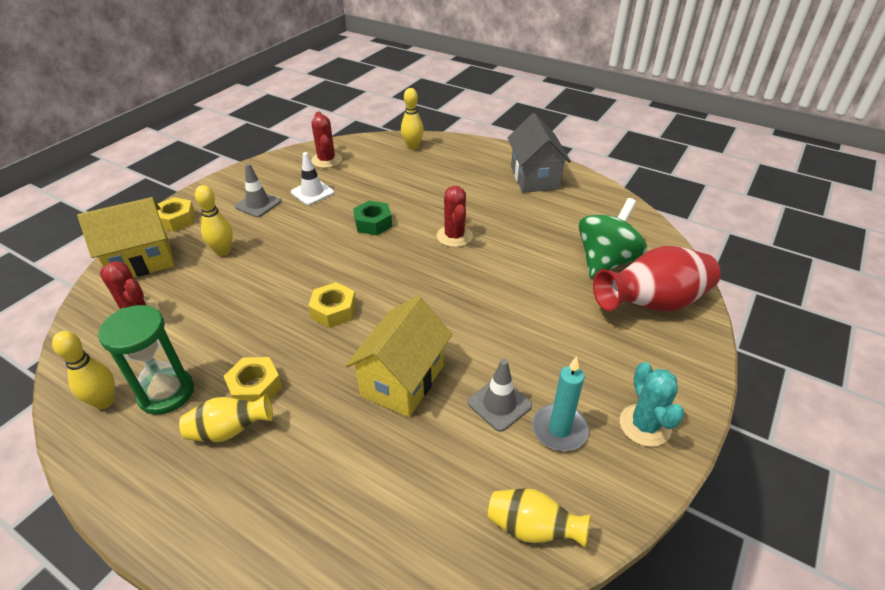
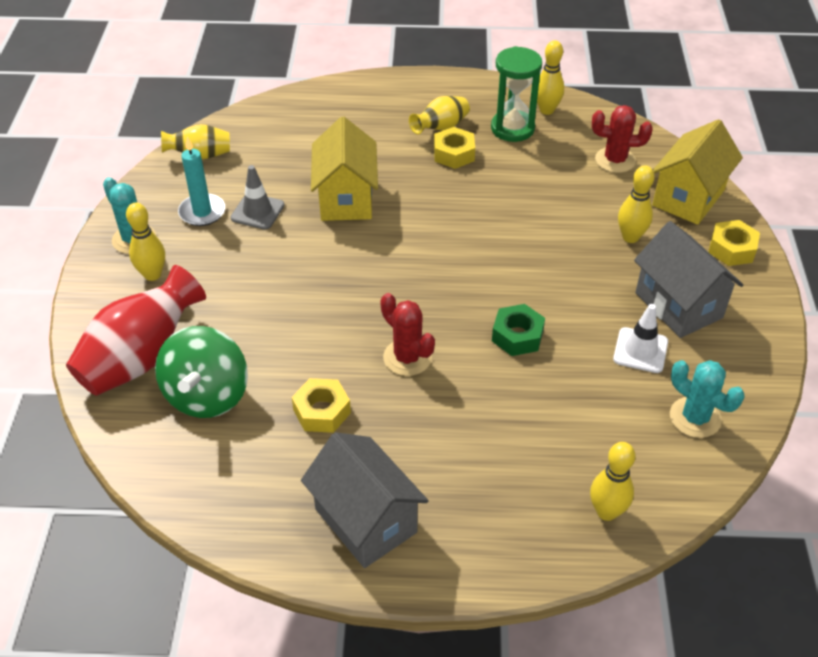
camera: 150 degrees right, 5 degrees up
(258, 204) = (678, 305): grey traffic cone -> grey house
(326, 160) = (695, 417): red cactus -> turquoise cactus
(333, 310) = (456, 226): yellow nut -> yellow nut (322, 411)
(631, 374) = (152, 274): none -> yellow bowling pin

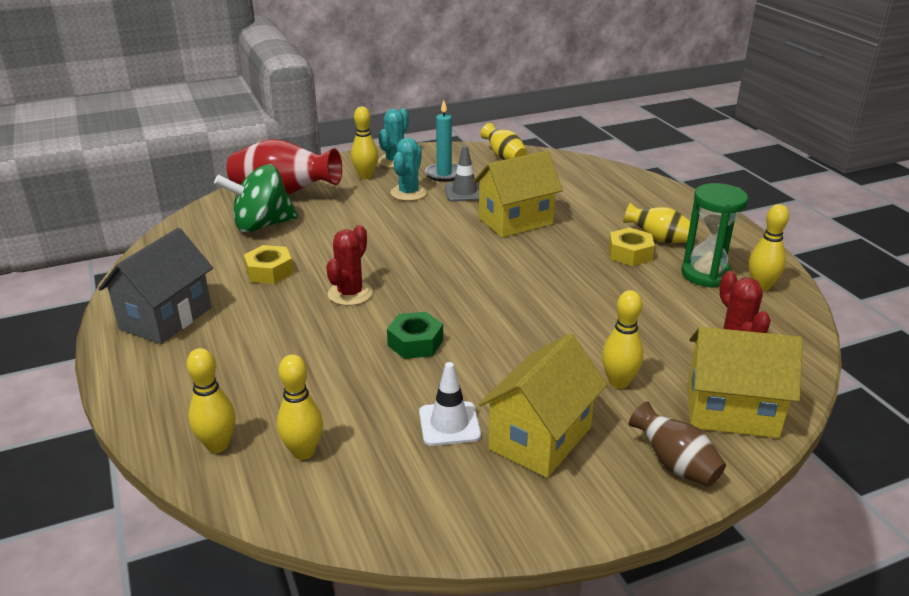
camera: 65 degrees right, 15 degrees down
(639, 453) = (303, 452): none -> yellow bowling pin
(678, 305) = (540, 438): grey house -> yellow house
(695, 417) = (374, 484): turquoise cactus -> turquoise cactus (409, 193)
(731, 249) = (675, 464): yellow nut -> brown vase

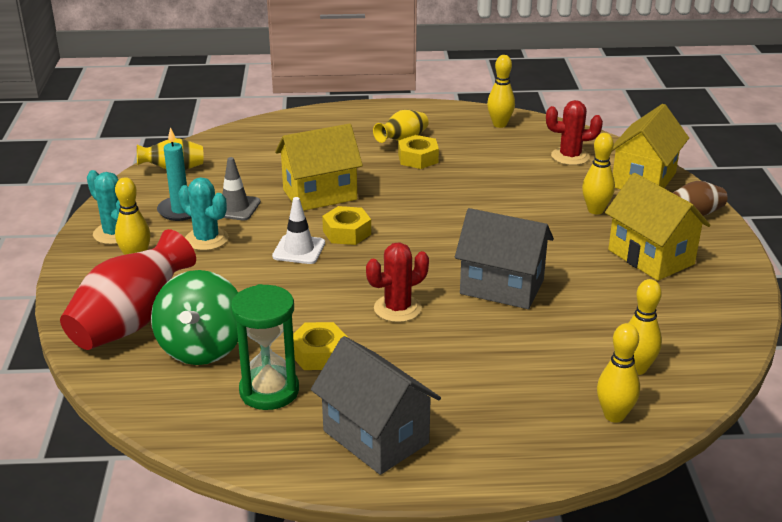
camera: 70 degrees left, 0 degrees up
(350, 293) = (397, 308): red cactus -> red cactus turned 75 degrees counterclockwise
(415, 343) = (502, 287): green nut -> grey house
(449, 424) = (622, 292): white traffic cone -> white traffic cone (299, 250)
(460, 246) = (347, 232): none -> yellow nut
(515, 221) = (320, 194): yellow house -> yellow house turned 75 degrees clockwise
(706, 274) = (470, 138): green hourglass -> green hourglass (269, 391)

